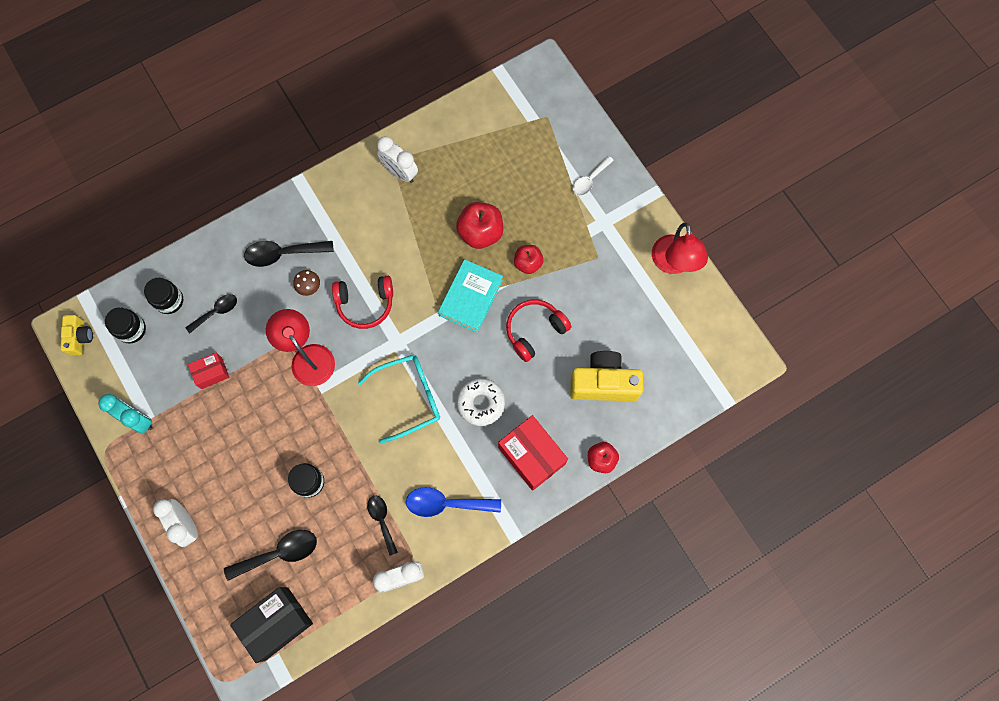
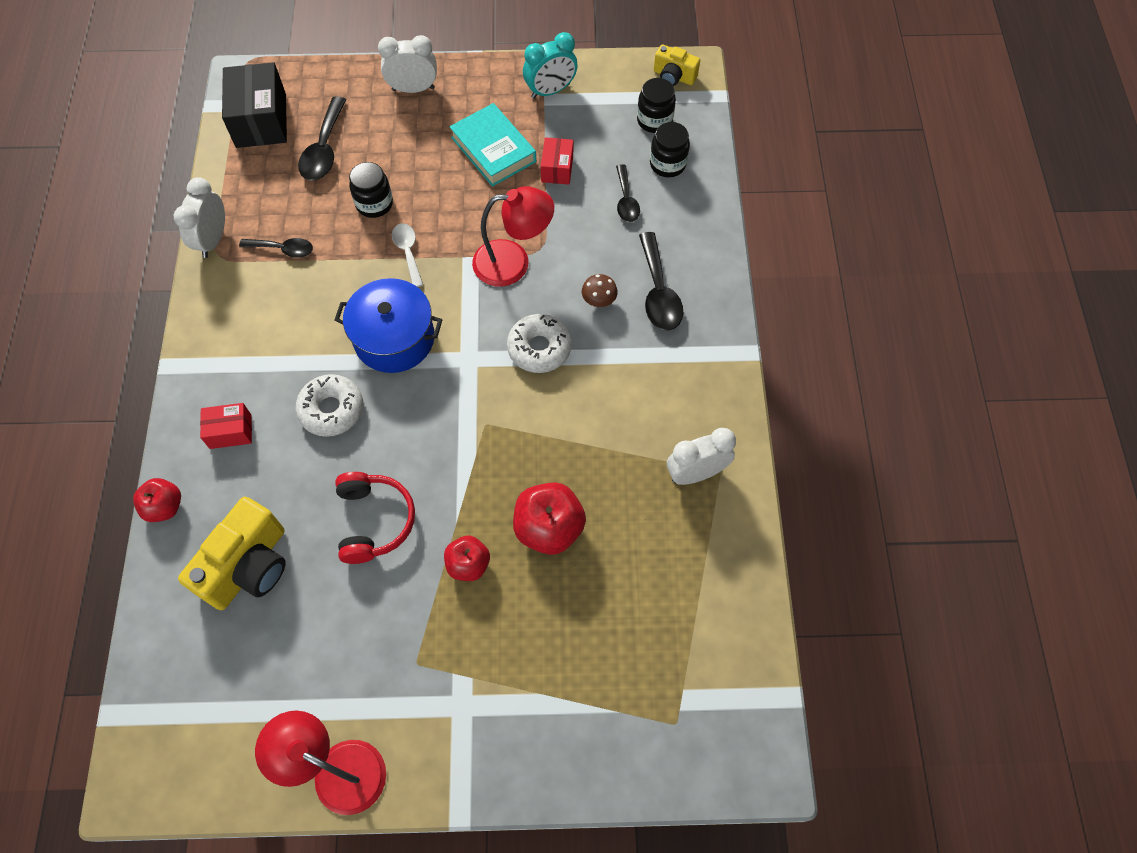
camera: 120 degrees right, 10 degrees down
(282, 254) = (658, 292): black spoon -> black spoon turned 150 degrees clockwise
(365, 303) = (539, 348): red headphones -> white donut
(409, 397) = (394, 338): turquoise glasses -> blue pot
(446, 503) = (251, 317): blue spoon -> none
(470, 297) = (468, 468): turquoise book -> turquoise book (493, 149)
(531, 456) = (230, 431): red box -> red box, size x0.55
(589, 180) = (537, 725): white spoon -> white spoon (408, 252)

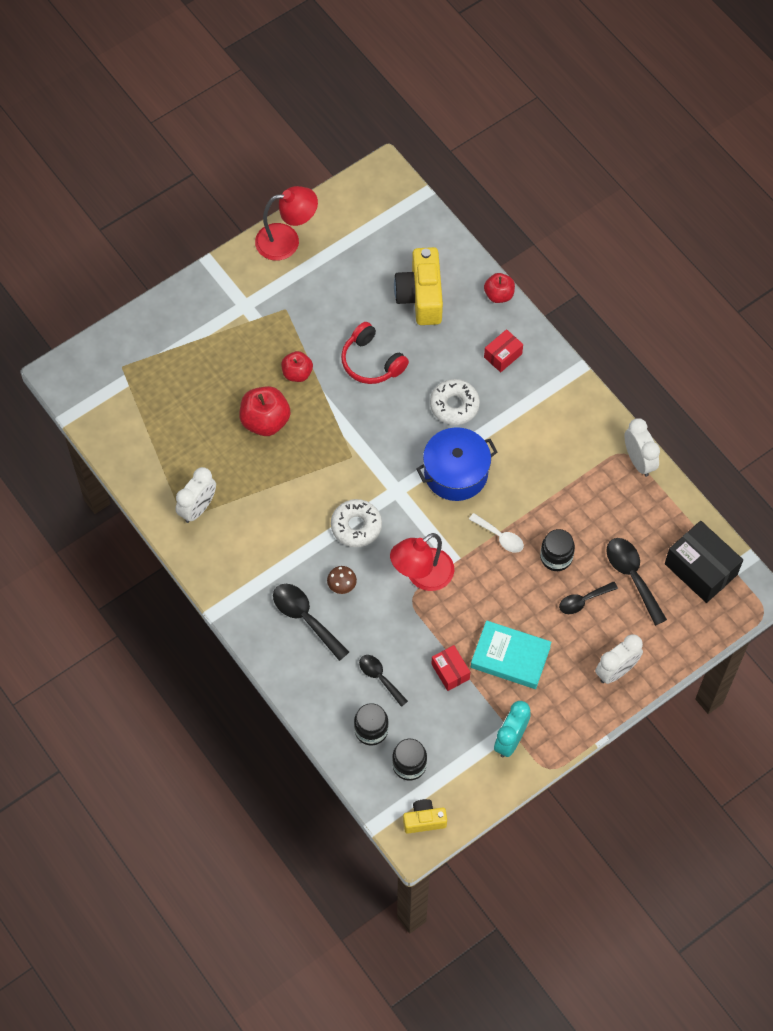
camera: 145 degrees right, 0 degrees up
(283, 249) = (585, 485): black spoon -> black spoon (583, 601)

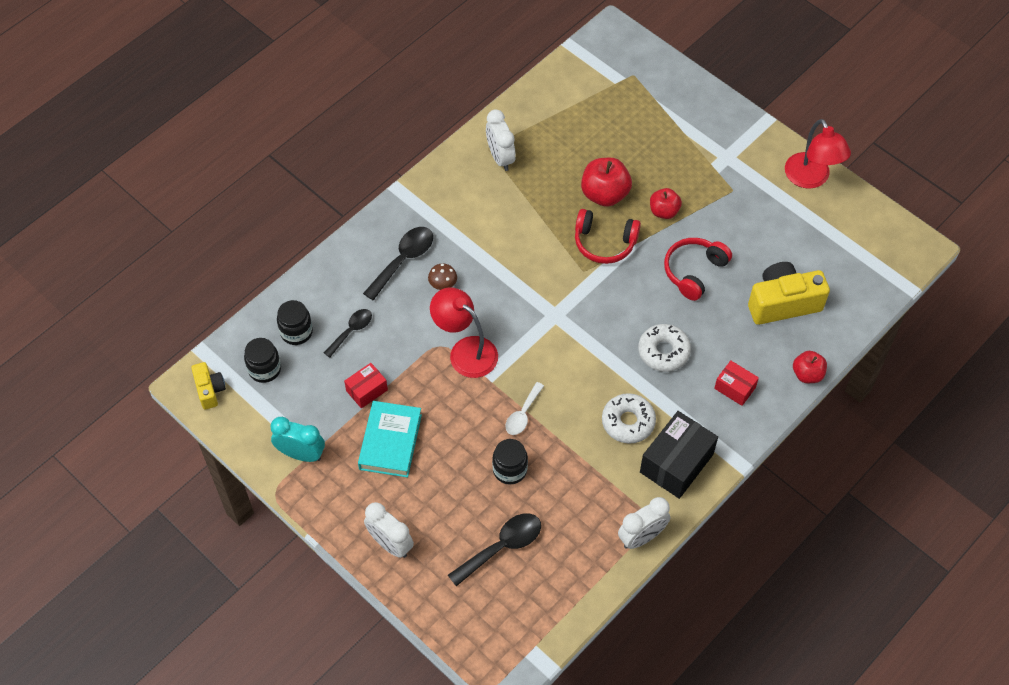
camera: 80 degrees right, 5 degrees down
(198, 508) = (500, 157): white clock -> white clock turned 45 degrees clockwise
(322, 432) = (604, 242): none -> red headphones
(356, 526) = (508, 286): white donut -> white donut (628, 422)
(456, 473) = (586, 364): blue pot -> none
(583, 601) = (465, 502): black spoon -> none
(700, 569) = (523, 616): black box -> black box (676, 463)

